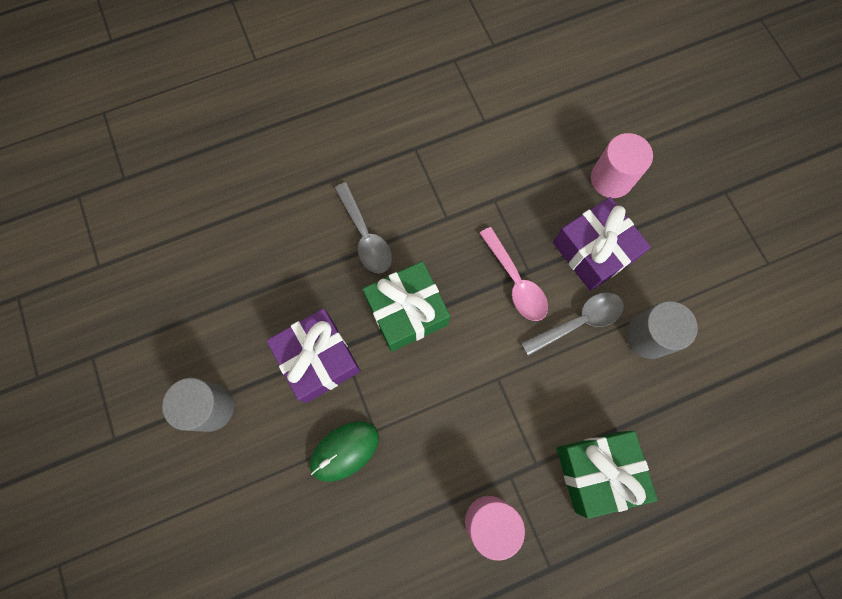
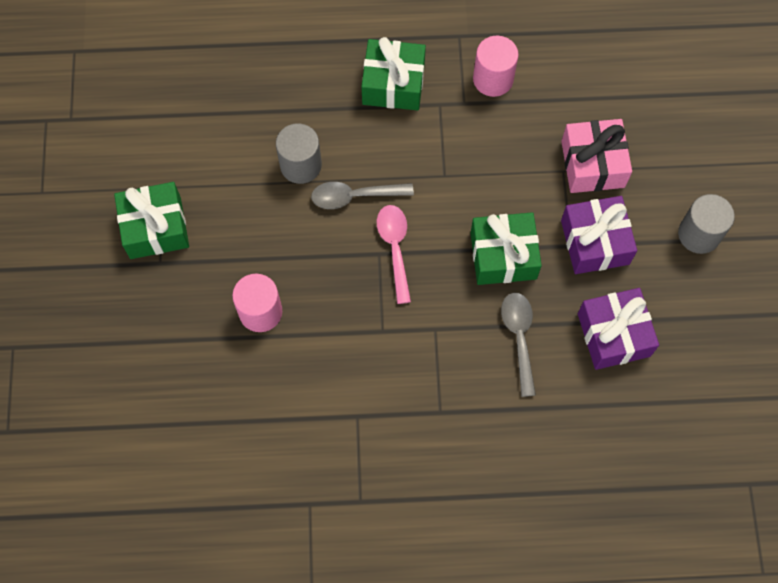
camera: 160 degrees left, 5 degrees down
(344, 451) = (592, 164): green mouse -> pink gift
(594, 251) = (311, 251): purple gift -> purple gift (613, 334)
(749, 222) = (155, 228): none -> green gift

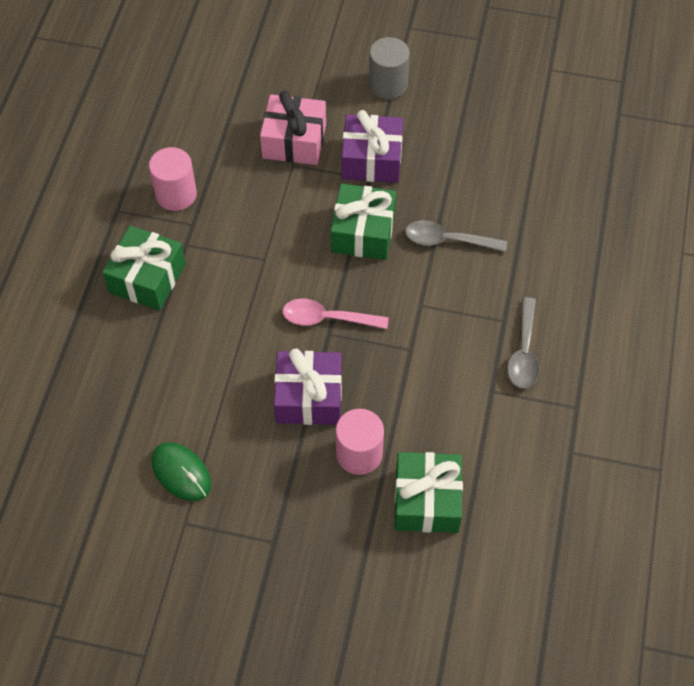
camera: 75 degrees left, 10 degrees down
(155, 228) = (231, 538): green gift -> green gift (427, 500)
(207, 171) = (181, 473): none -> green mouse
(300, 165) = (207, 381): grey cylinder -> none
(354, 196) = (259, 340): grey spoon -> grey spoon (524, 352)
(613, 334) = (464, 169): purple gift -> purple gift (309, 397)

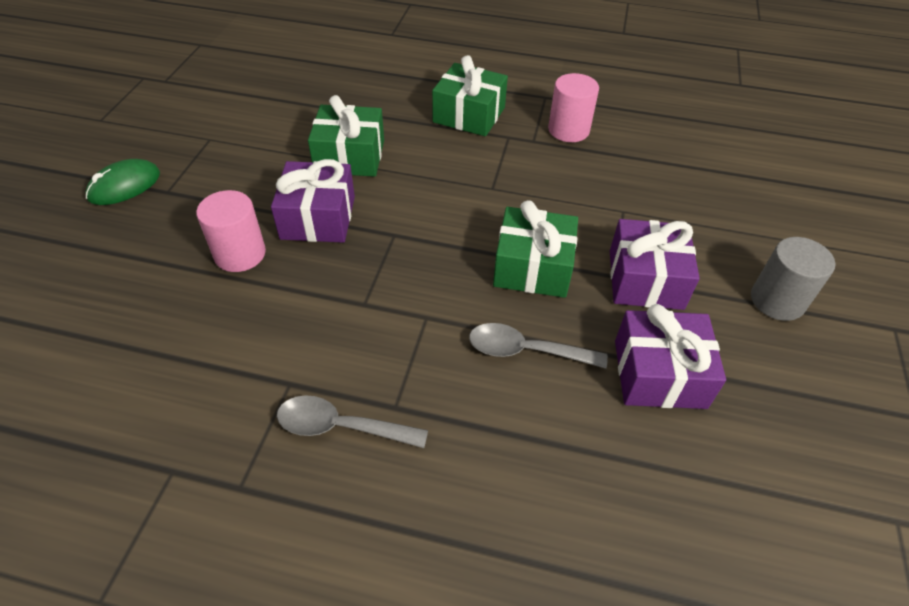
camera: 90 degrees right, 10 degrees down
(181, 473) = (259, 136): green mouse -> green mouse (124, 186)
(294, 141) = (658, 212): pink gift -> none
(327, 318) = (414, 233): pink spoon -> none
(427, 500) = (163, 308): green gift -> green gift (350, 156)
(447, 240) = (526, 351): grey spoon -> grey spoon turned 90 degrees counterclockwise
(460, 164) = (659, 374): none -> purple gift

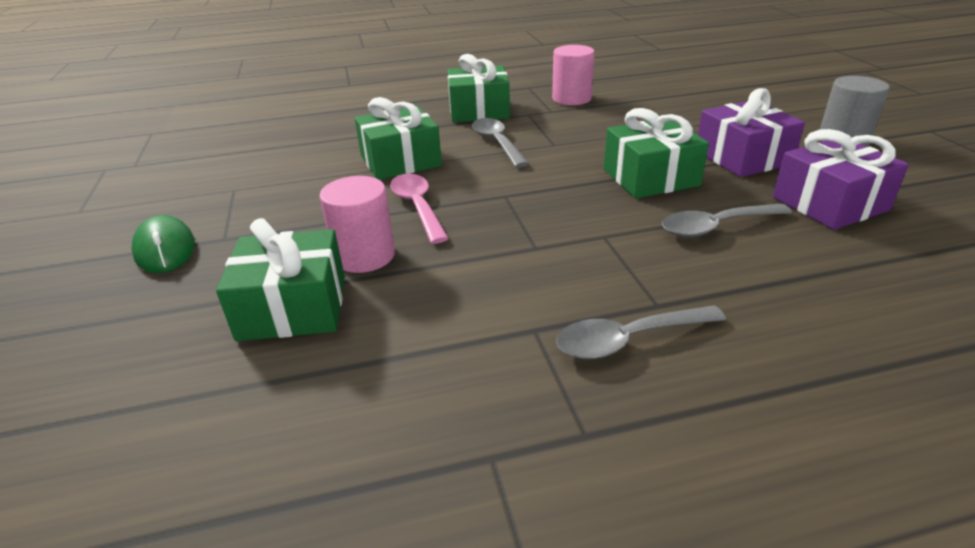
camera: 25 degrees left, 15 degrees down
(124, 186) = (165, 249): green mouse -> green mouse turned 45 degrees counterclockwise
(159, 282) = (293, 307): none -> green gift
(318, 217) = (417, 207): purple gift -> pink spoon
(445, 166) = (497, 143): none -> grey spoon

